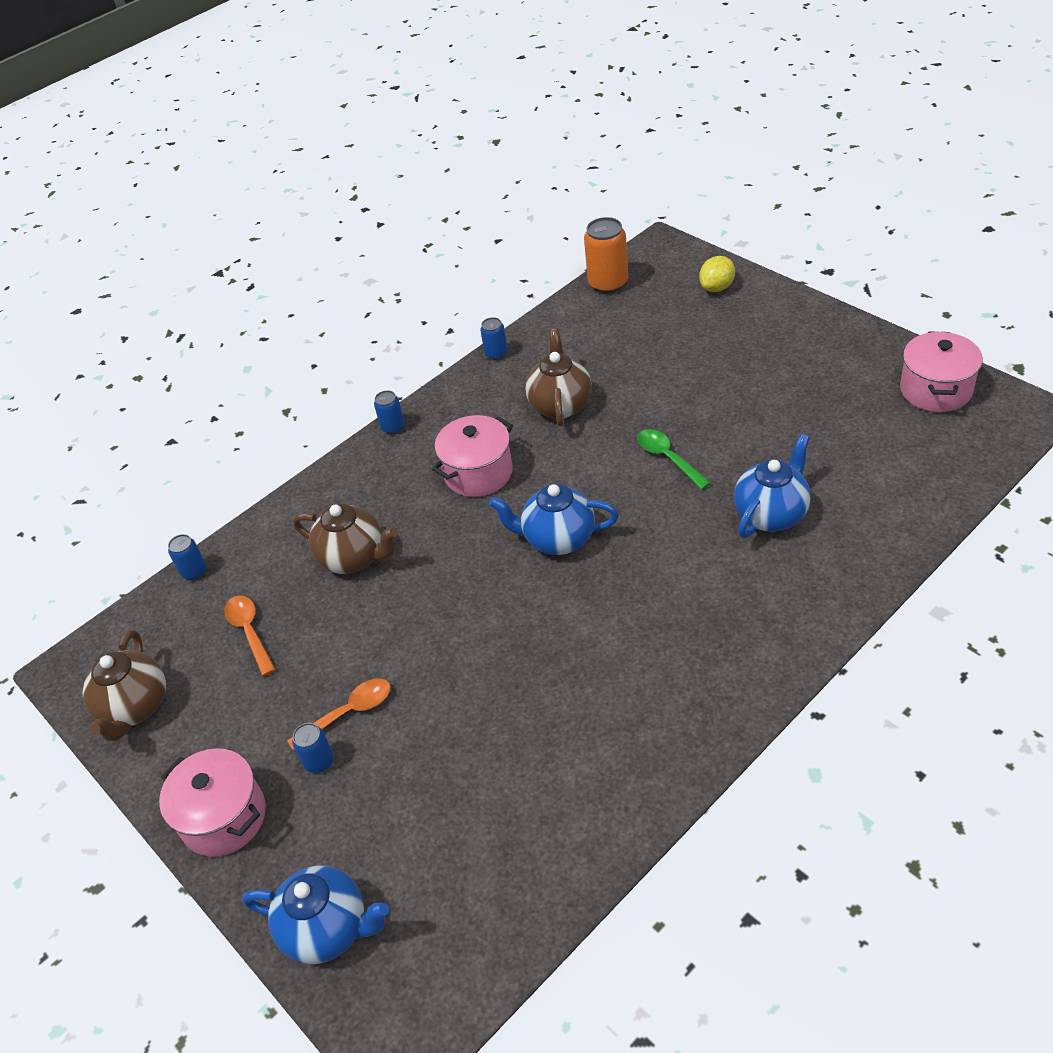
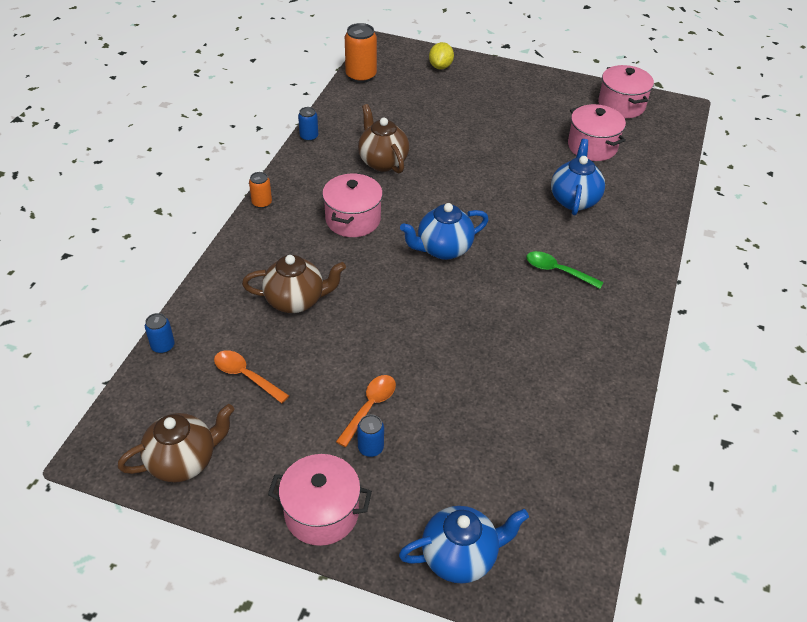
camera: 35 degrees left, 0 degrees up
(135, 707) = (184, 461): brown teapot -> brown teapot turned 90 degrees counterclockwise
(393, 427) = (262, 203): blue can -> orange can
(668, 458) = (483, 180): green spoon -> green spoon (557, 271)
(849, 443) = (592, 146): none -> pink pot

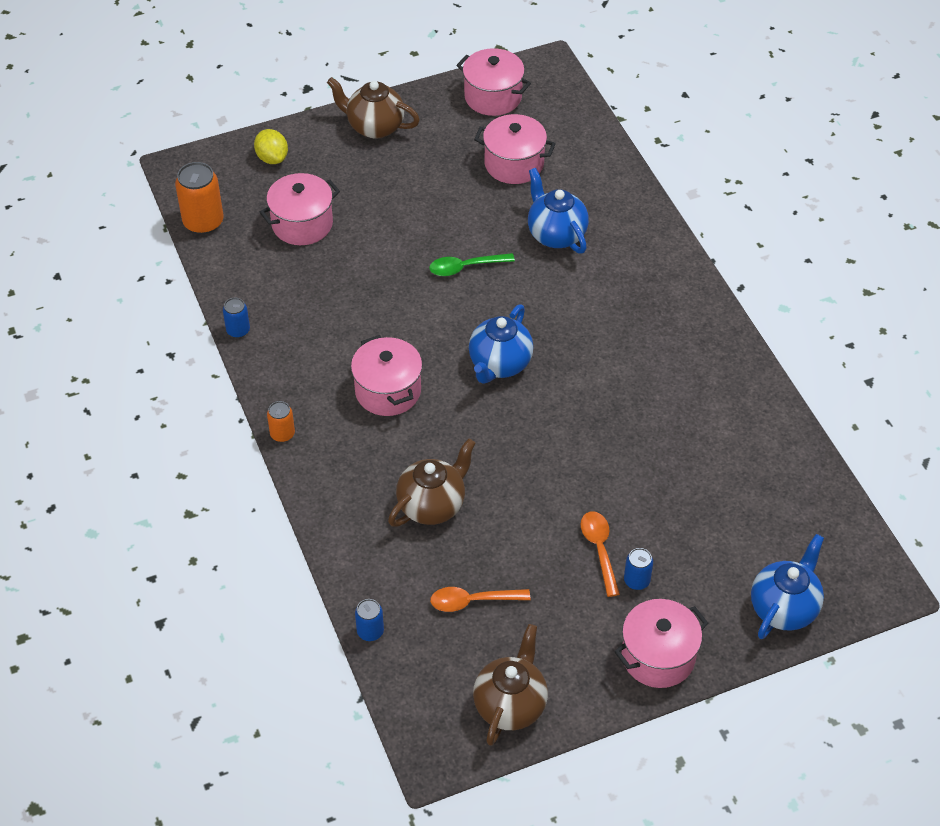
camera: 40 degrees left, 5 degrees up
(382, 161) = (343, 310): brown teapot -> brown teapot (374, 127)
(416, 106) = (302, 224): none -> pink pot
(557, 271) = (614, 318): green spoon -> green spoon (465, 267)

